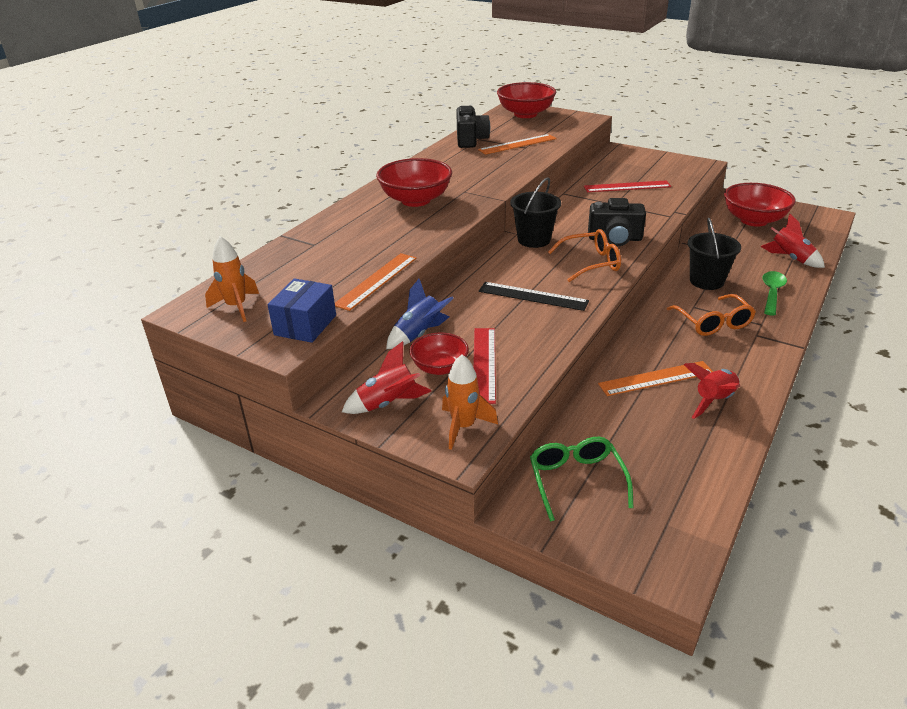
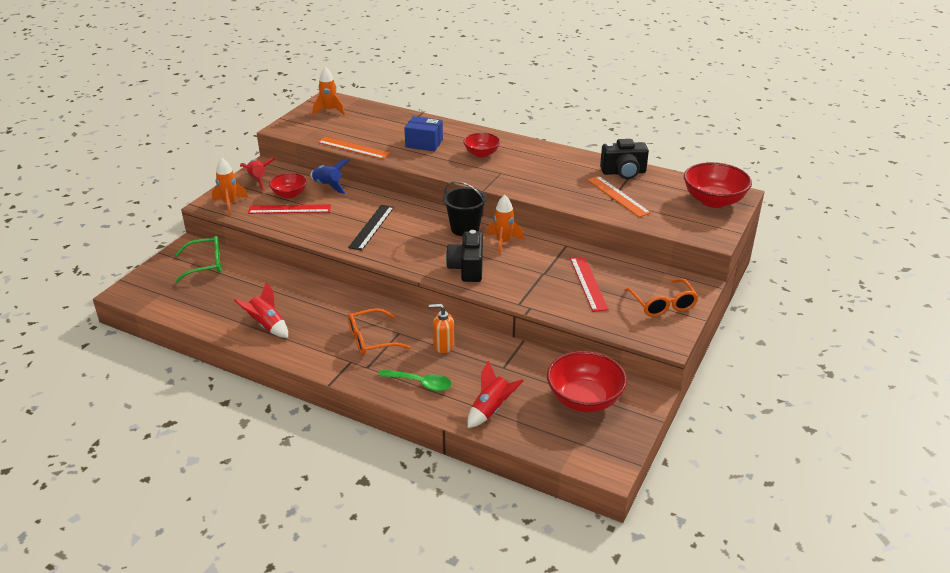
camera: 85 degrees right, 0 degrees up
(305, 325) = (304, 131): blue box -> blue box (424, 143)
(416, 200) = (481, 154): red bowl -> red bowl, size x0.60
(561, 220) = (503, 242): none -> orange rocket
(590, 263) = (422, 254): orange glasses -> orange glasses (662, 304)
(656, 378) = (299, 302): orange ruler -> none
(706, 281) = (443, 346): black bucket -> orange soap dispenser

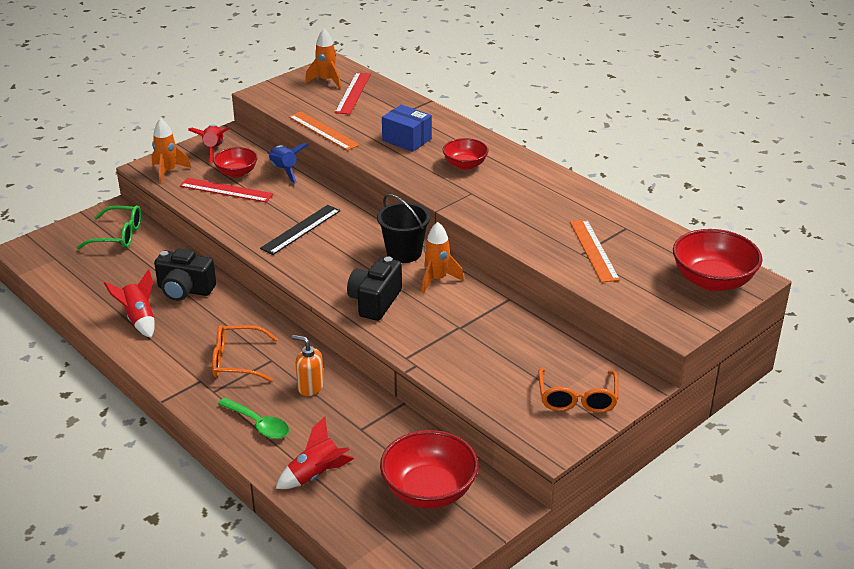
camera: 20 degrees right, 0 degrees up
(588, 283) = (504, 351): red ruler -> red ruler (353, 93)
(623, 172) = (622, 221): black camera -> black camera (185, 290)

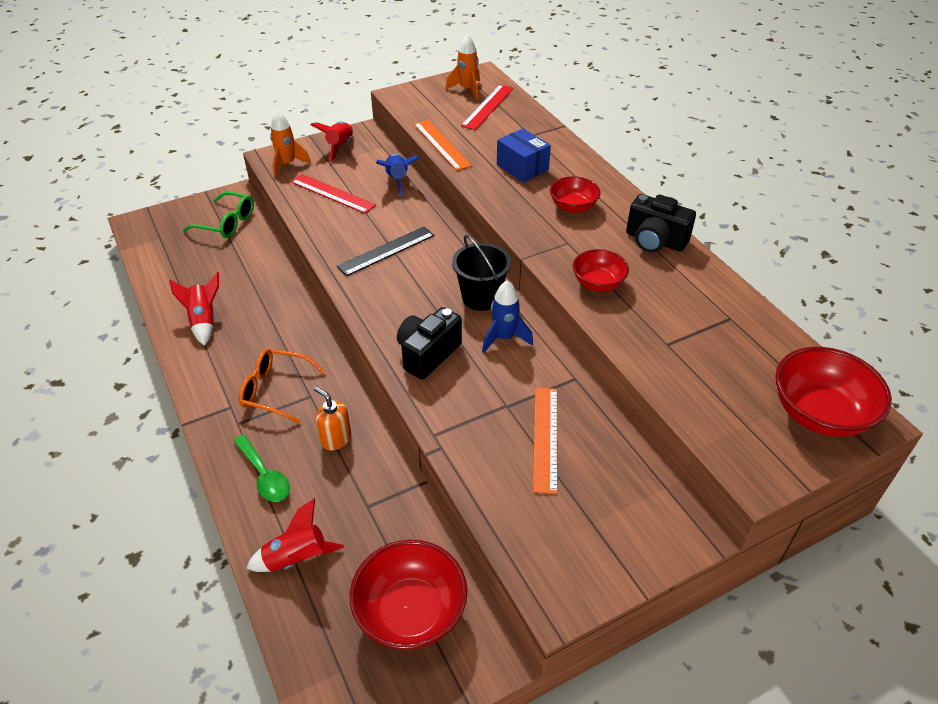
camera: 15 degrees right, 10 degrees up
(185, 290) = (261, 295): black camera -> black camera (655, 241)
(236, 173) = (351, 176): red bowl -> red bowl (598, 283)
(437, 279) = (504, 338): orange rocket -> blue rocket
(577, 398) = (611, 537): orange glasses -> none
(594, 250) = (684, 342): orange ruler -> orange ruler (545, 438)

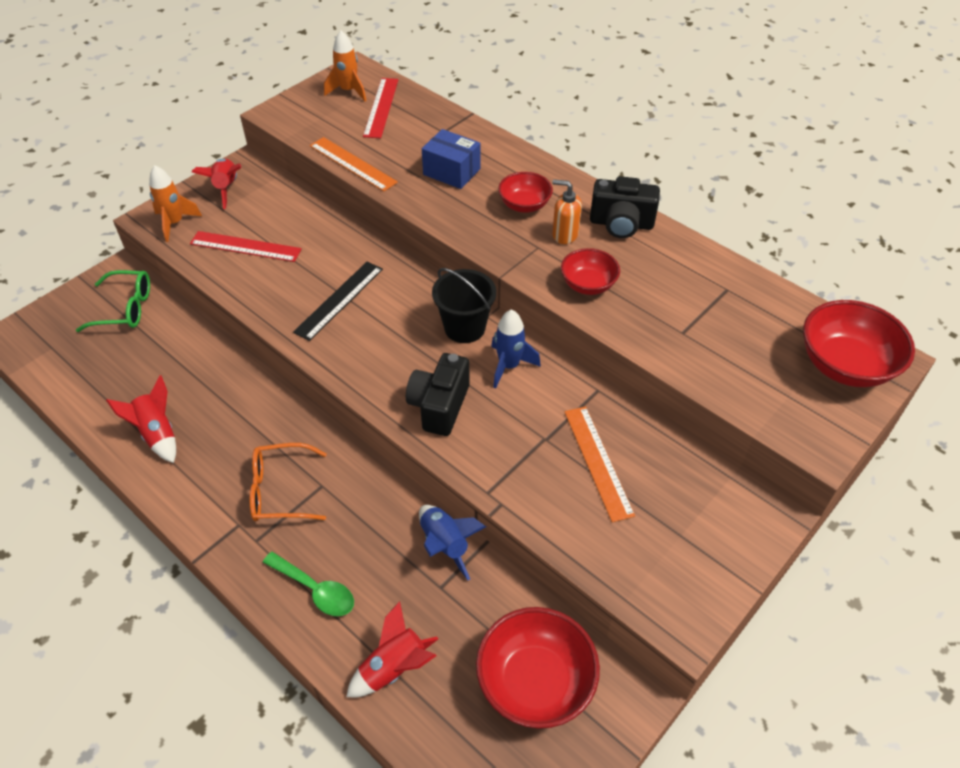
camera: 20 degrees left, 5 degrees up
(336, 439) = (372, 525): orange soap dispenser -> orange soap dispenser (564, 234)
(397, 180) = (311, 214): blue rocket -> blue rocket (445, 544)

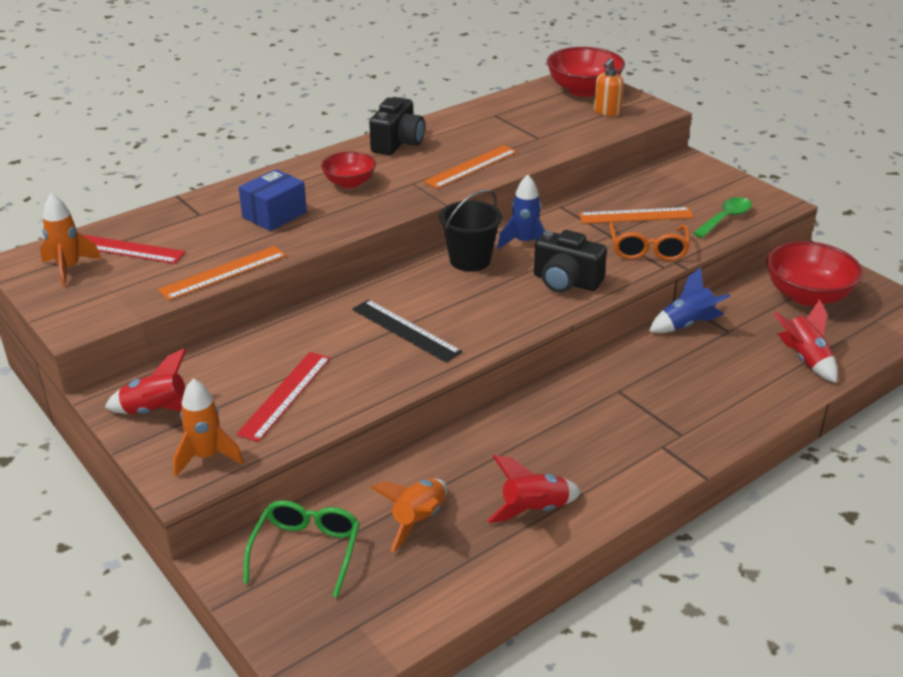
camera: 80 degrees left, 15 degrees down
(150, 363) = (418, 520): none -> orange rocket
(281, 490) = (622, 416): orange glasses -> orange glasses (648, 249)
(315, 590) = (734, 398): green spoon -> green spoon (725, 218)
(564, 234) = (401, 169): orange soap dispenser -> orange soap dispenser (606, 112)
(588, 285) = (471, 167): red bowl -> orange ruler

